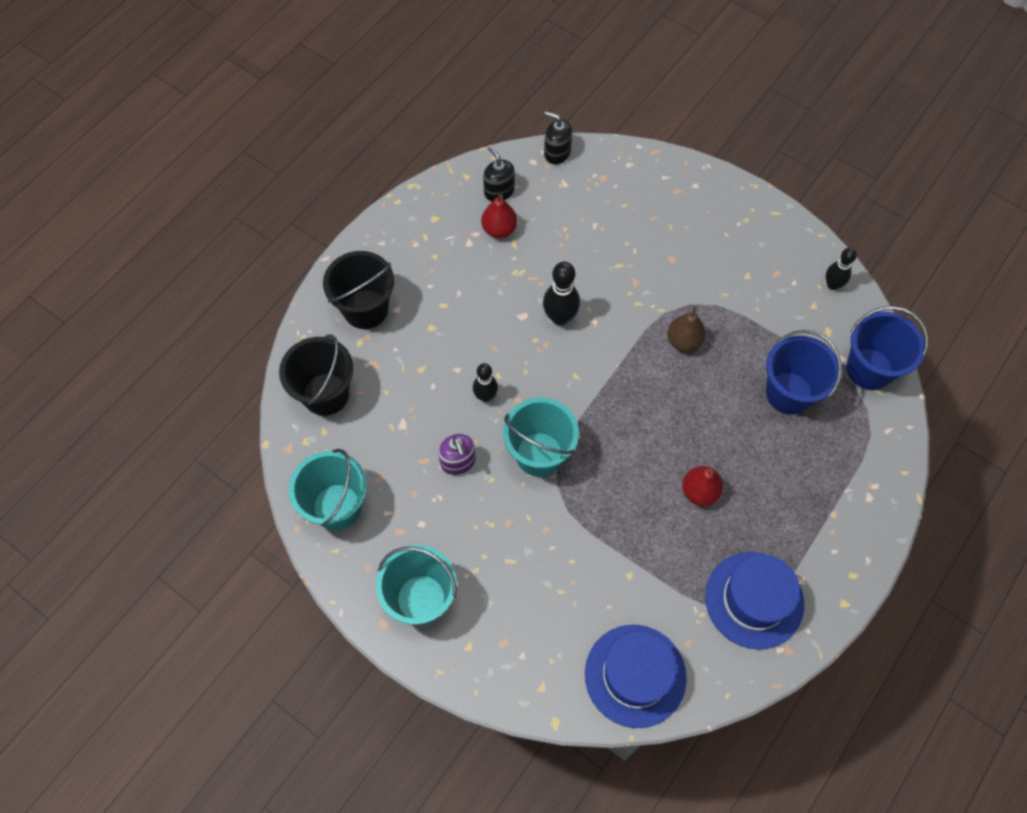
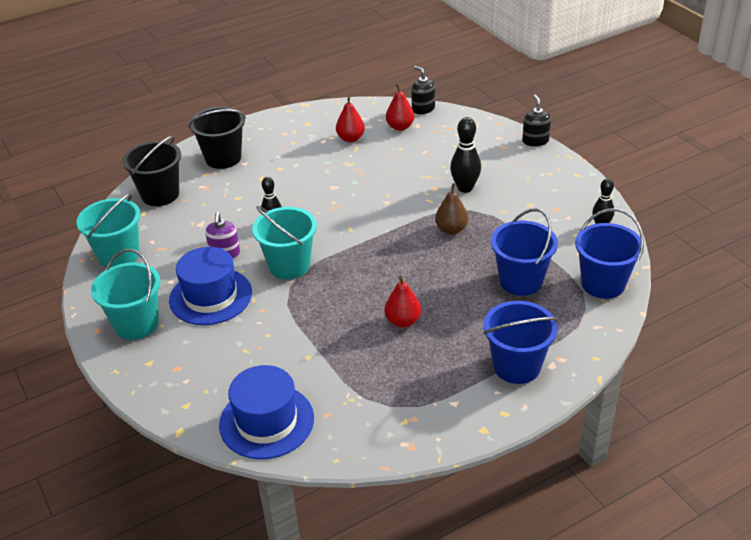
camera: 25 degrees right, 25 degrees down
(499, 191) = (365, 119): black soap dispenser -> black soap dispenser (535, 141)
(546, 192) = (400, 127): none -> red pear
(560, 317) = (361, 194): black bowling pin -> black bowling pin (465, 188)
(754, 600) = (403, 403): blue hat -> blue hat (210, 296)
(837, 511) = (516, 366): none -> blue bucket

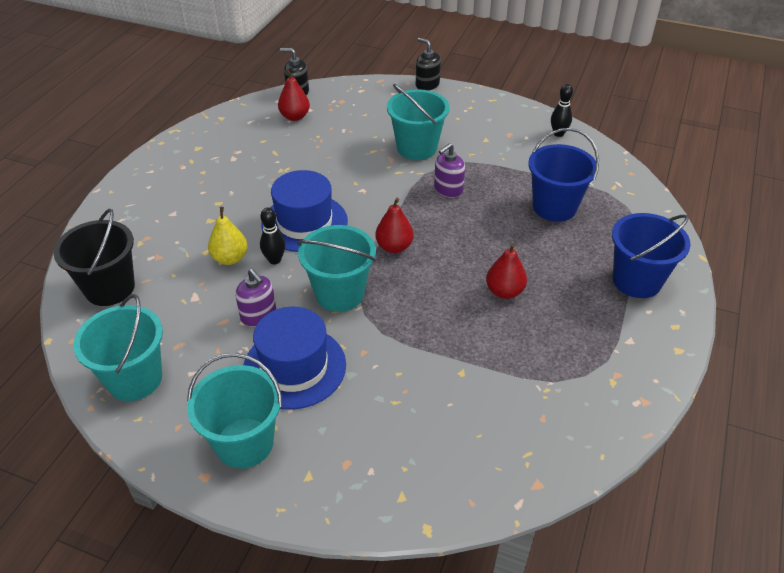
camera: 40 degrees left, 5 degrees up
(223, 158) = (142, 218): black bucket -> none
(247, 209) = (230, 258): none -> yellow pear
(266, 421) = (499, 460): blue hat -> blue hat (304, 223)
(350, 138) = (259, 145): red pear -> red pear (394, 247)
(451, 229) = (448, 189): brown pear -> purple soap dispenser
(465, 188) = (416, 148): black bowling pin -> turquoise bucket
(603, 284) = (614, 179): blue bucket -> none

